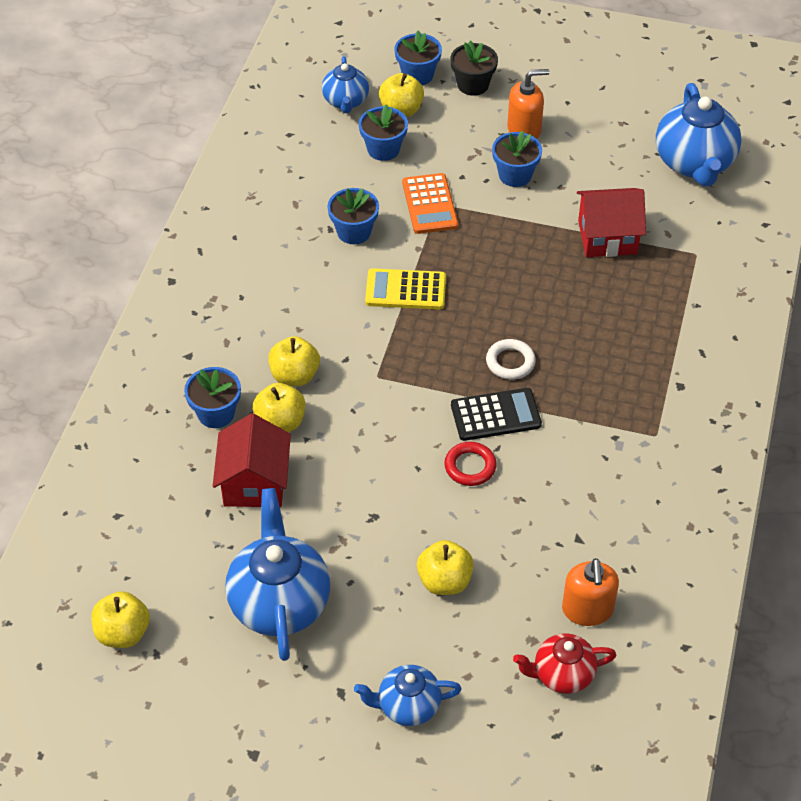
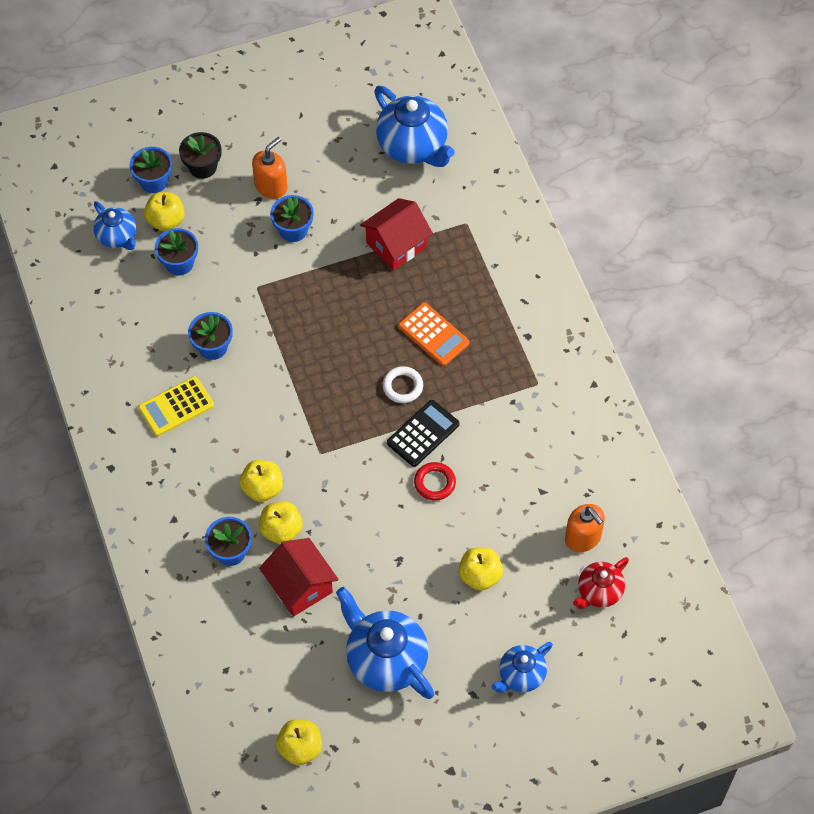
camera: 35 degrees left, 10 degrees up
(405, 290) = (287, 373): yellow calculator -> yellow calculator (176, 407)
(430, 204) = (250, 291): orange calculator -> orange calculator (433, 335)

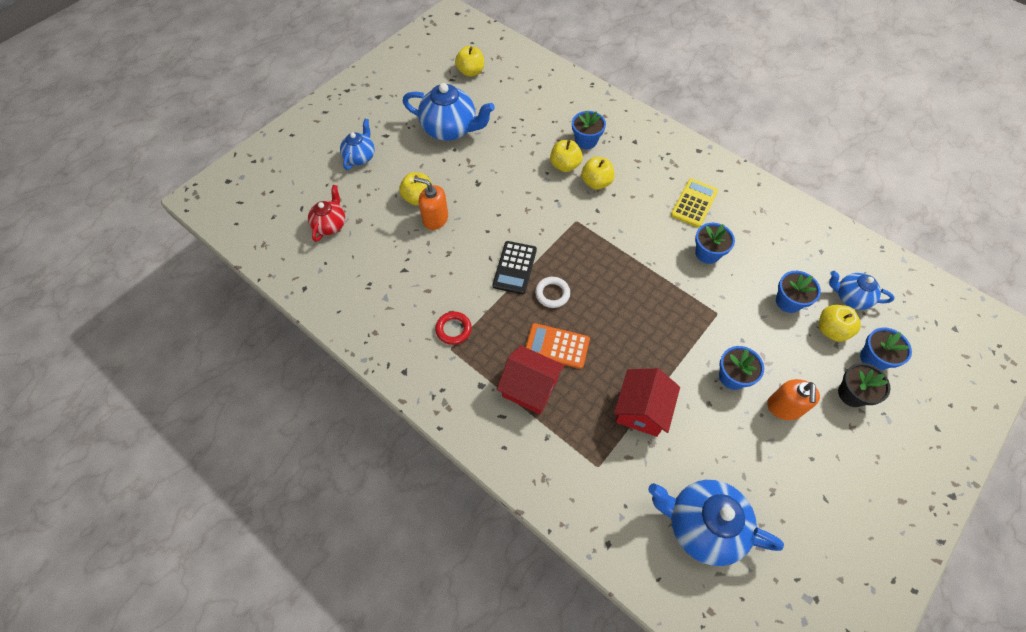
camera: 150 degrees right, 0 degrees up
(300, 586) = (529, 142): red house -> red house (530, 388)
(434, 483) = (484, 239): red ring -> red ring (453, 329)
(583, 538) = (358, 253): orange soap dispenser -> orange soap dispenser (435, 219)

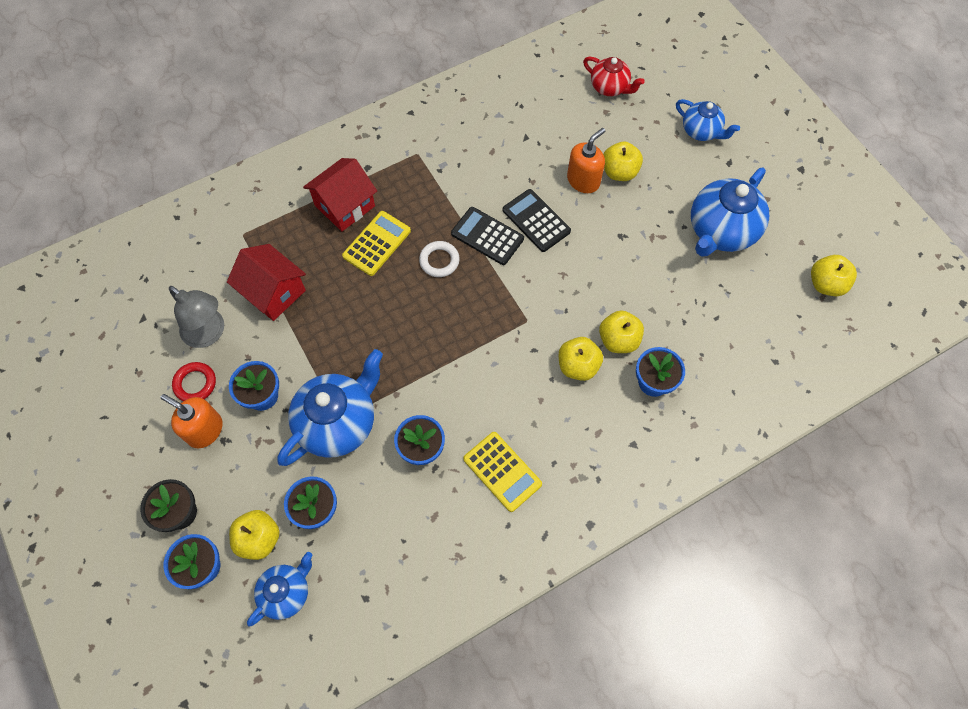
camera: 110 degrees right, 5 degrees up
(453, 329) = (437, 161): red ring -> red ring (195, 383)
(486, 239) = (536, 221): none -> black calculator
(557, 346) = (377, 243): orange calculator -> yellow calculator
(702, 525) = (147, 296): blue teapot -> blue teapot (338, 422)
(706, 446) = (209, 333): none -> grey lamp

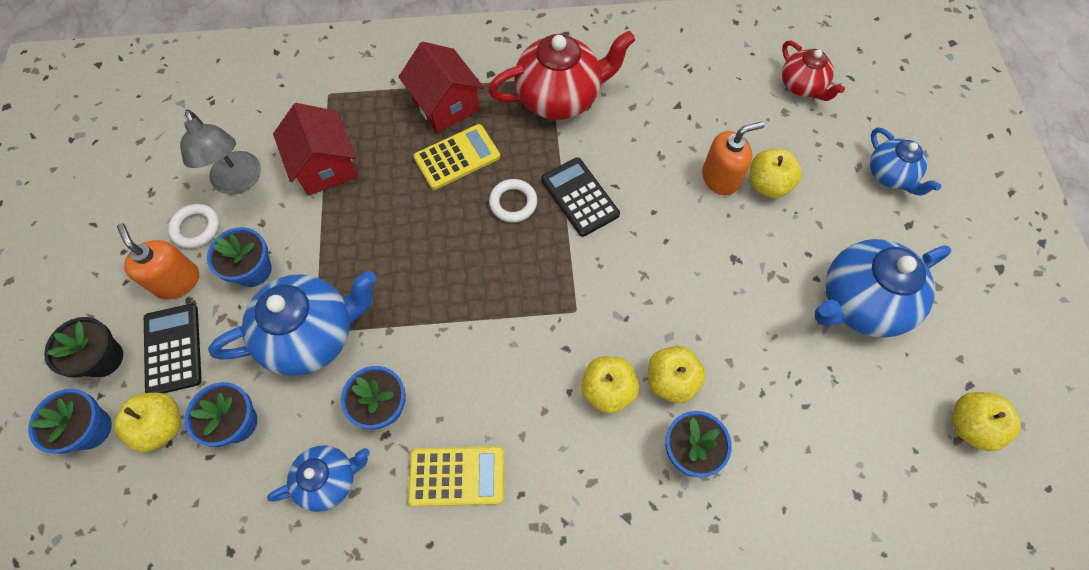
camera: 25 degrees right, 0 degrees up
(195, 383) = (196, 228): red ring -> white ring
(286, 592) = (154, 501): blue teapot -> blue teapot (329, 480)
(345, 206) = (445, 104): red house -> red house turned 75 degrees clockwise
(432, 165) = (559, 97): none -> red teapot
(502, 471) = (457, 476): yellow calculator -> yellow calculator turned 75 degrees counterclockwise
(536, 221) = (643, 202): black calculator -> black calculator (173, 349)

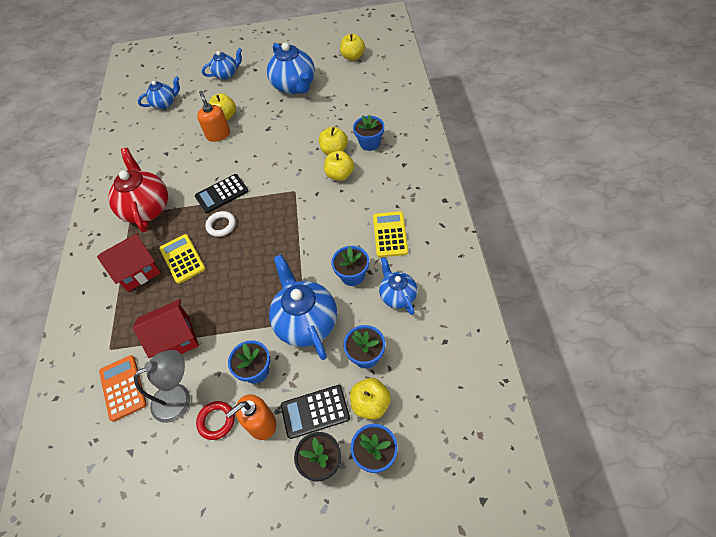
camera: 85 degrees left, 10 degrees down
(196, 228) = (216, 421): white ring -> red ring
(270, 118) = (123, 388): none -> orange calculator
(802, 86) = (165, 103): red teapot -> blue teapot

